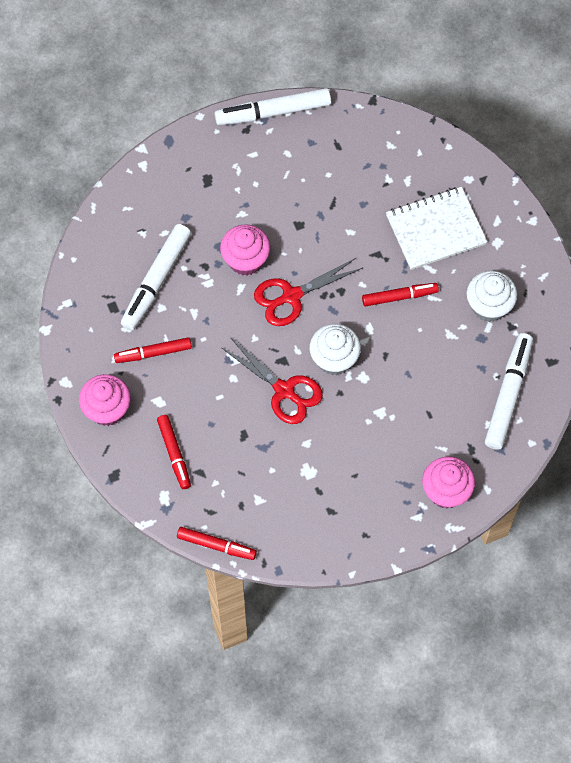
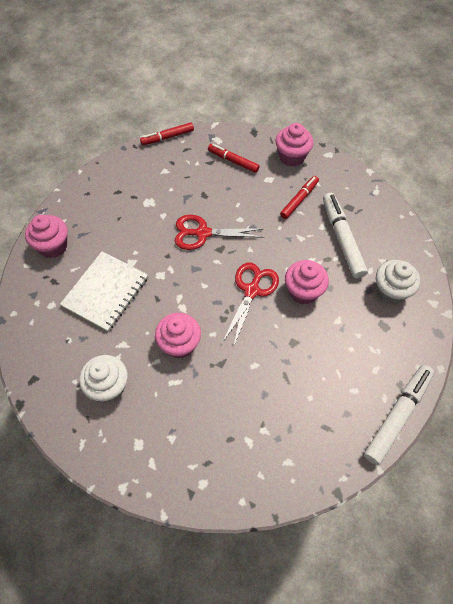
camera: 140 degrees right, 5 degrees down
(334, 359) = (188, 272): white cupcake -> white cupcake (390, 291)
(399, 297) = (180, 344): red marker -> pink cupcake
(435, 229) = (194, 416): white notebook -> white notebook (106, 292)
(508, 395) = (50, 332): white marker -> none

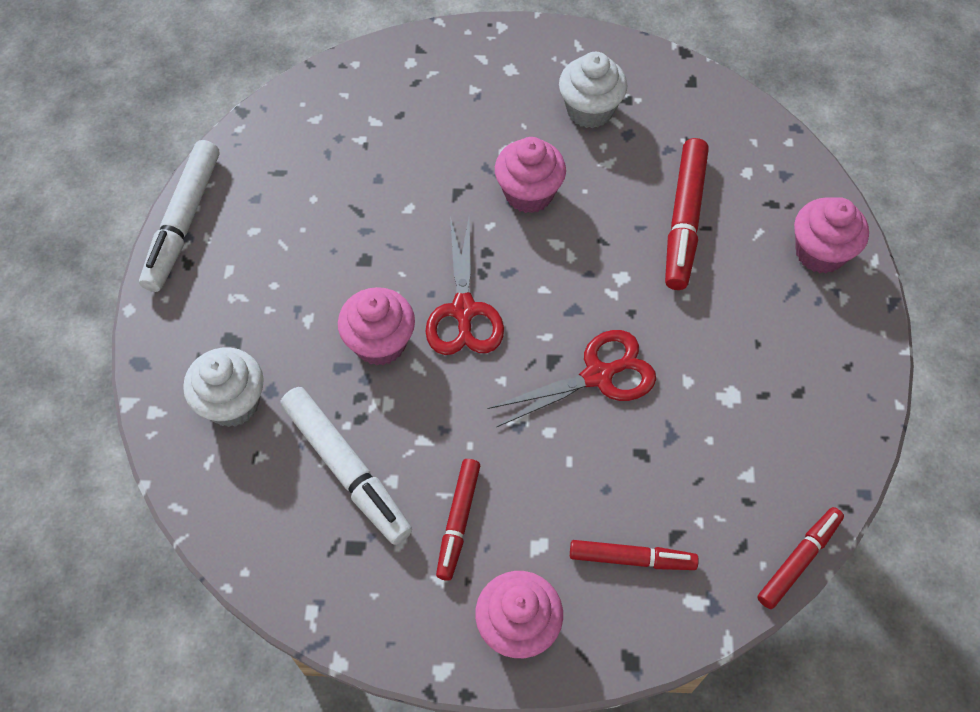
camera: 155 degrees right, 0 degrees up
(106, 292) = (684, 219): white notebook -> red marker

